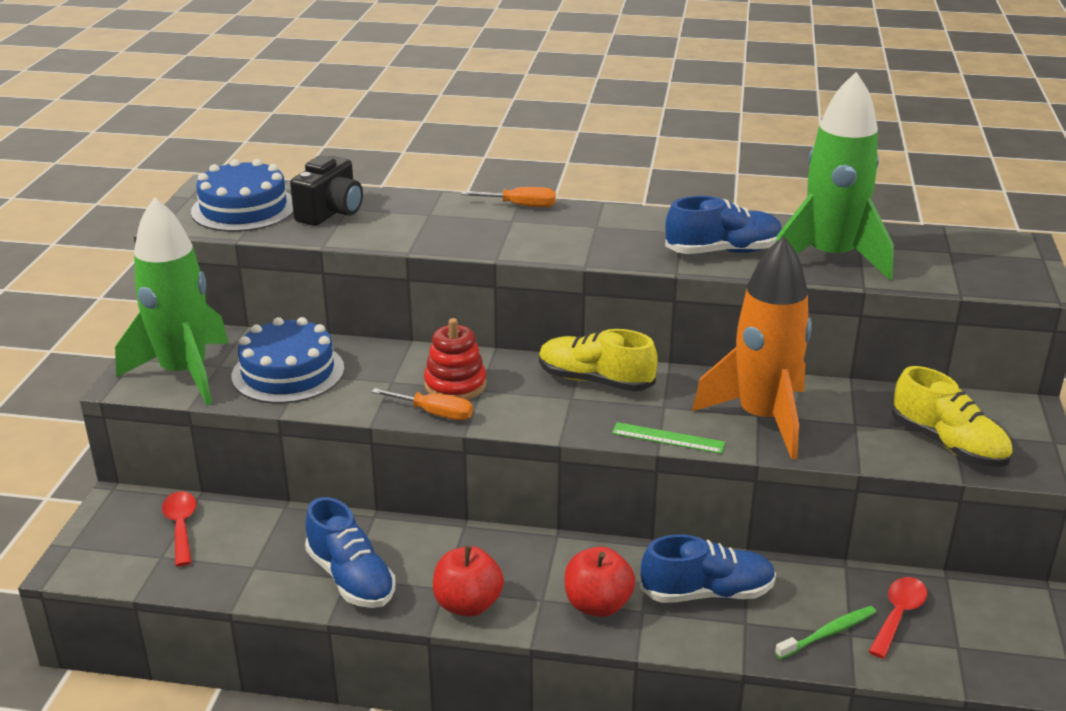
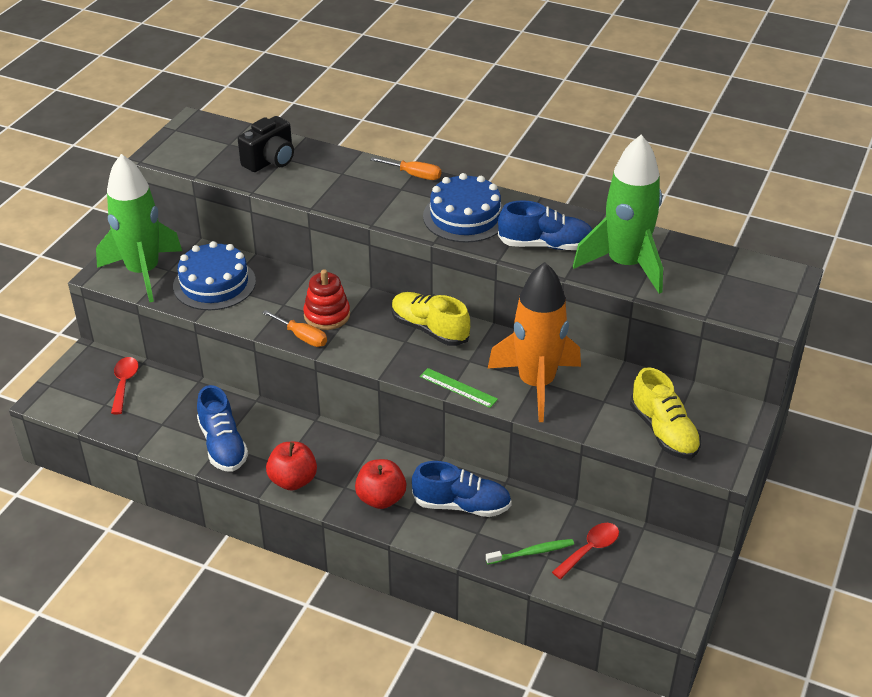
camera: 15 degrees right, 10 degrees up
(244, 208) = (209, 147): blue cake -> blue cake (465, 216)

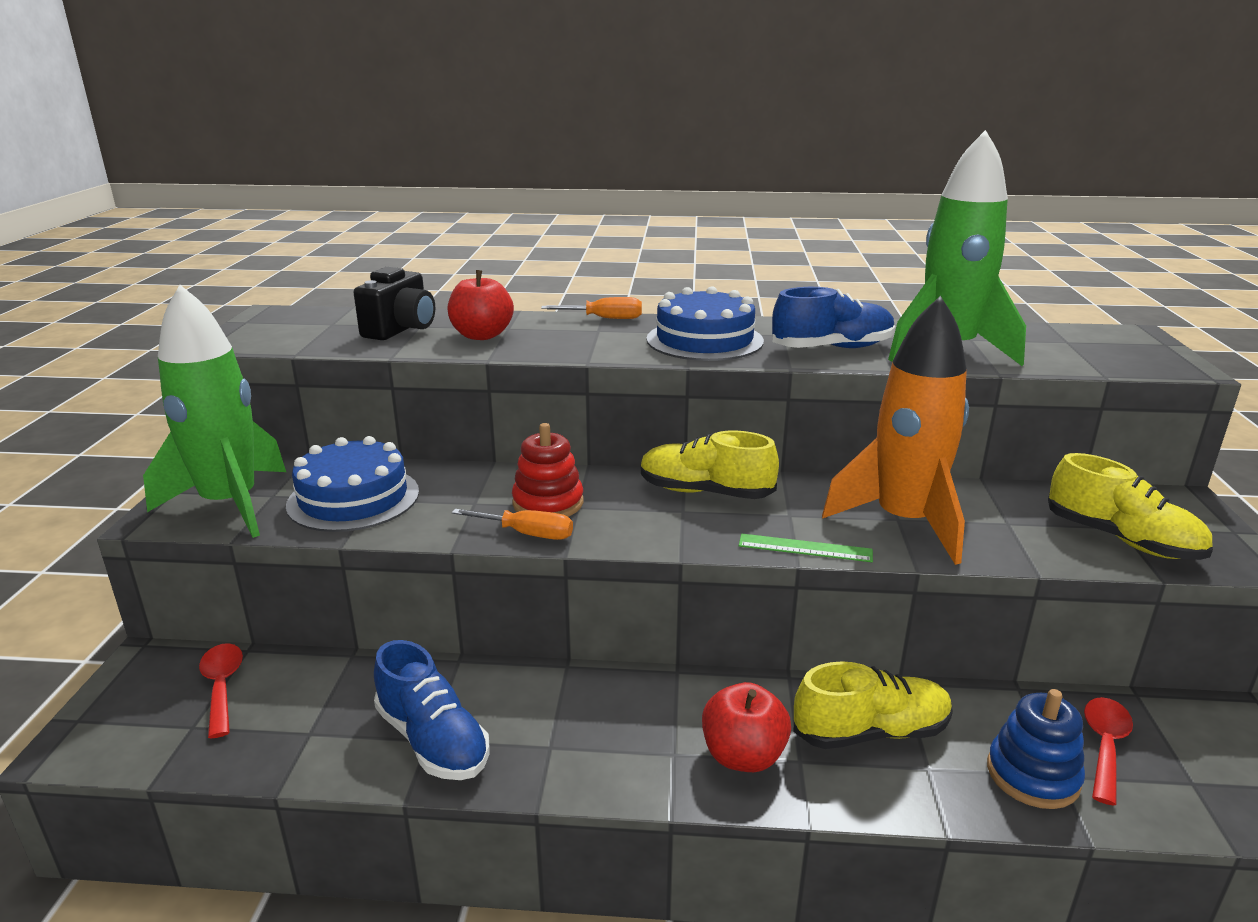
camera: 20 degrees left, 15 degrees down
(293, 480) = (582, 766): red apple -> red apple (482, 335)
(461, 505) = (870, 732): blue shoe -> yellow shoe
(532, 552) = (1032, 775): green toothbrush -> blue stacking toy

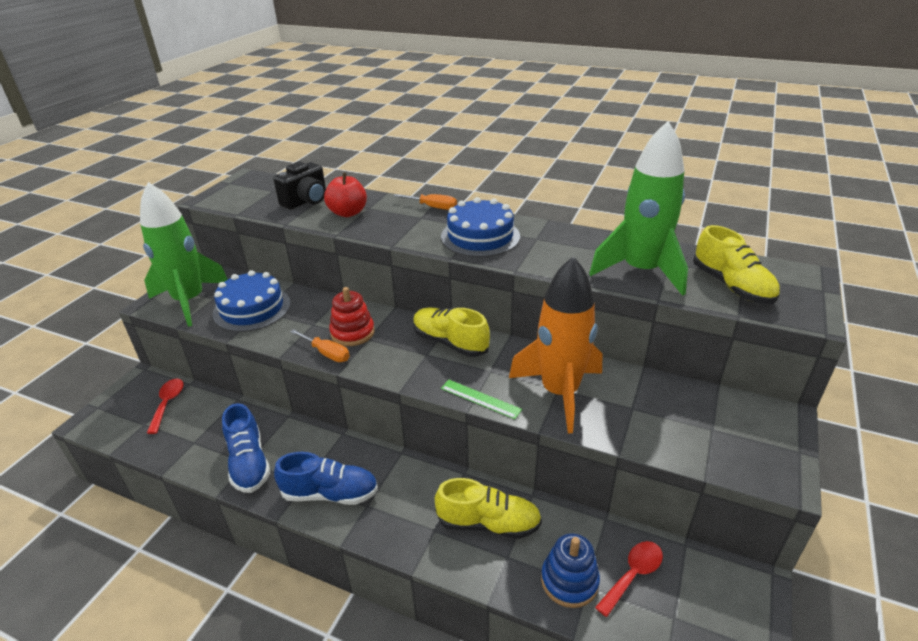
camera: 20 degrees right, 10 degrees up
(743, 756) = (404, 518): red apple -> none
(832, 348) = (559, 257): blue shoe -> blue shoe (330, 493)
(1121, 540) = (703, 439): yellow shoe -> yellow shoe (731, 286)

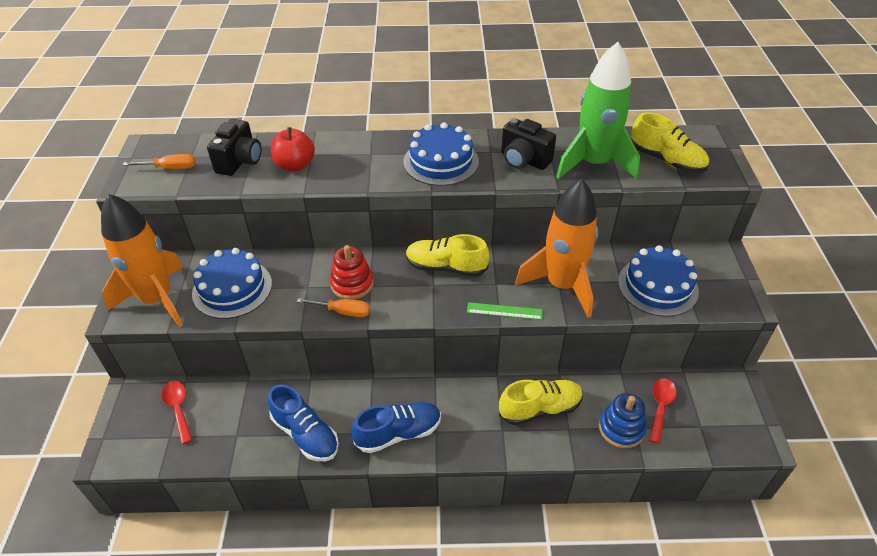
camera: 25 degrees left, 10 degrees up
(189, 301) = (157, 300): green rocket -> orange rocket
(433, 207) = (374, 139): orange screwdriver -> orange screwdriver (170, 168)
(565, 252) = (524, 160): none -> black camera
(674, 426) = (657, 286): none -> blue cake

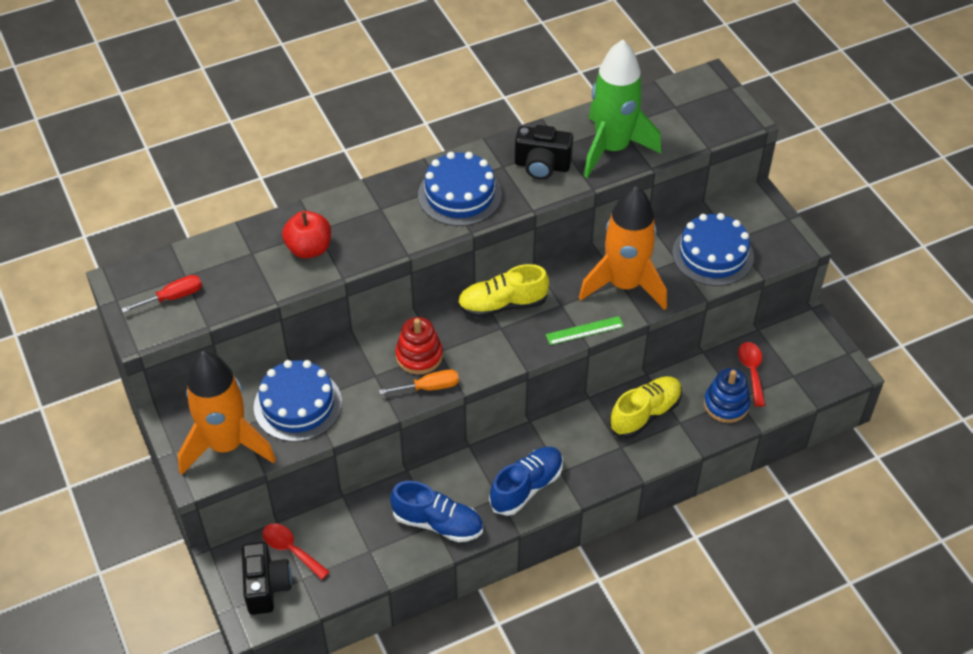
camera: 25 degrees left, 5 degrees up
(170, 168) = (173, 297): orange screwdriver -> red screwdriver
(239, 161) = (245, 264): black camera -> black camera (266, 587)
(666, 160) = (678, 122): yellow shoe -> none

